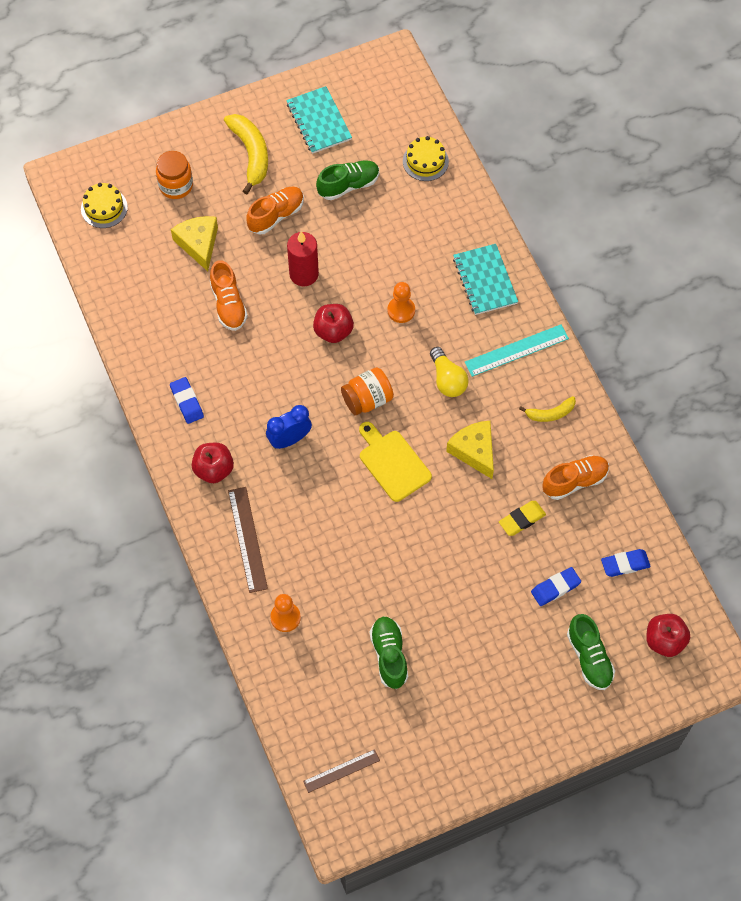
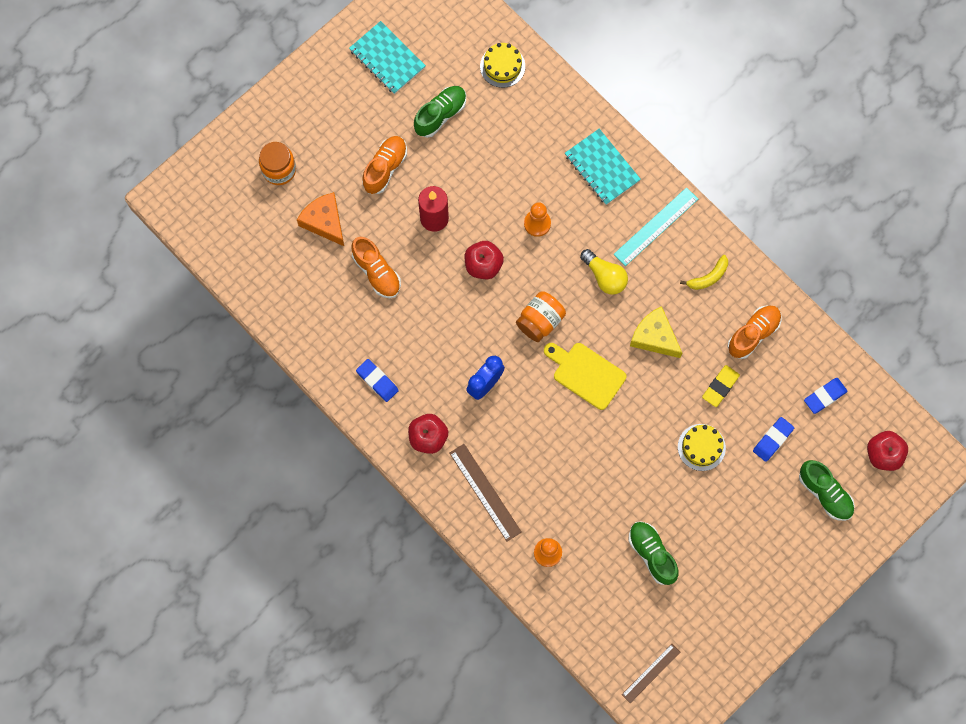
camera: 20 degrees left, 10 degrees up
(104, 208) = (220, 215): yellow cake -> yellow cake (701, 447)
(198, 244) = (324, 222): yellow cheese -> orange cheese
(251, 154) = (336, 114): yellow banana -> none

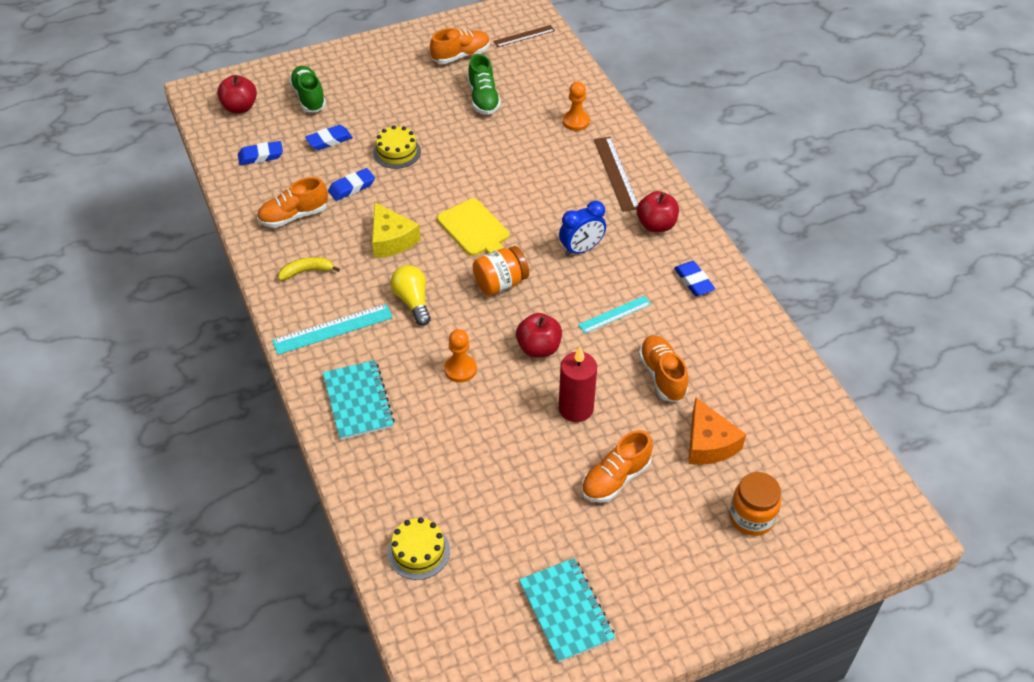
camera: 160 degrees left, 25 degrees down
(433, 321) = (614, 314): none -> turquoise ruler
(440, 115) = (523, 518): green shoe -> none
(703, 614) = (461, 56): none -> orange shoe
(720, 387) = (352, 187): yellow eraser -> blue eraser

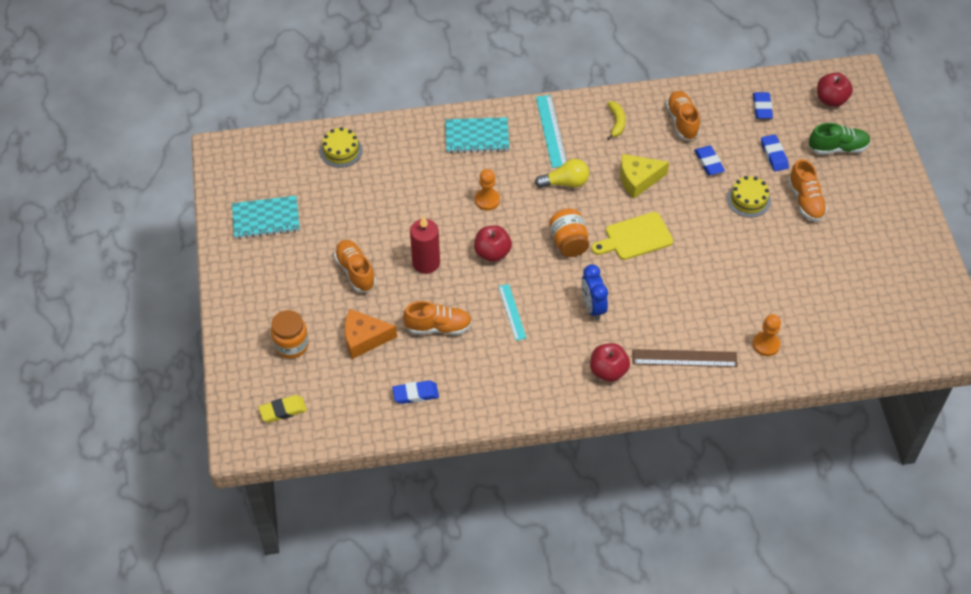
camera: 105 degrees right, 5 degrees up
(461, 56) = (886, 272): orange shoe -> orange shoe (805, 201)
(483, 98) = (814, 277): green shoe -> none
(524, 36) = (913, 332): brown ruler -> none
(693, 281) = (532, 379): blue eraser -> blue eraser (415, 394)
(844, 499) = (283, 410): none -> yellow eraser

